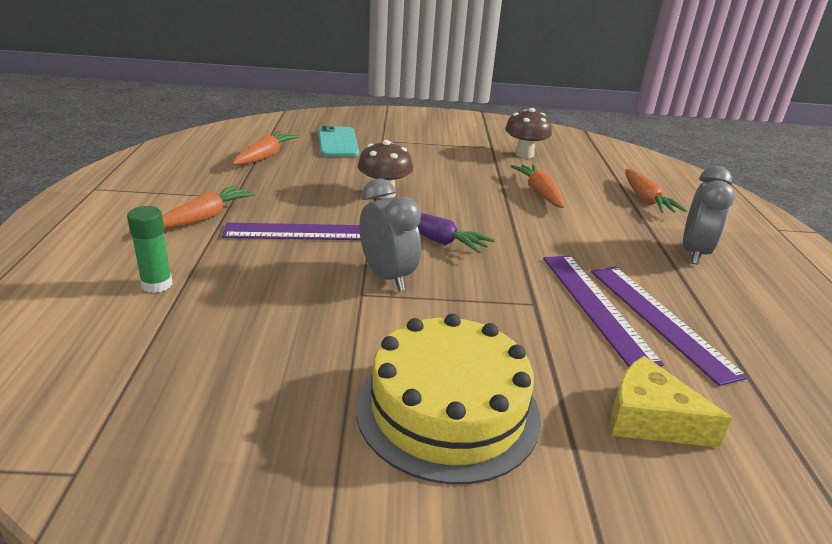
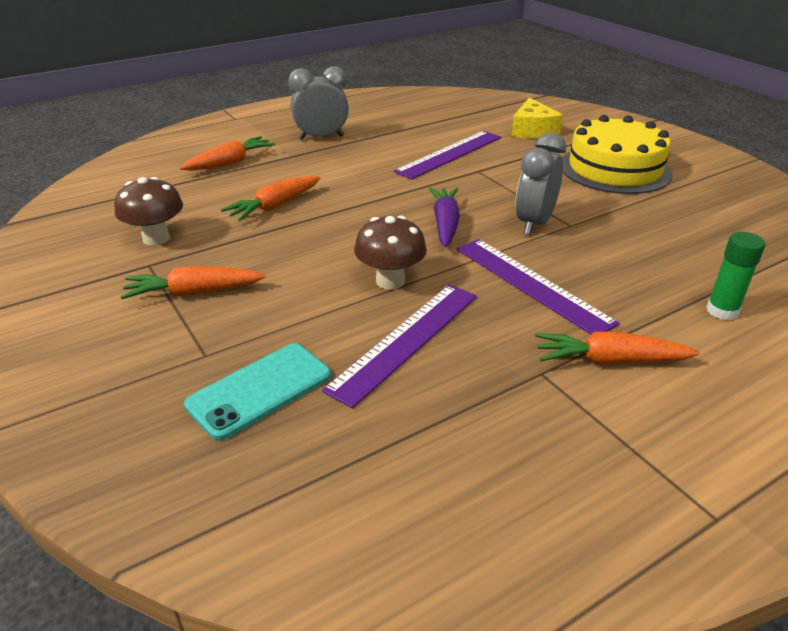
camera: 120 degrees left, 5 degrees up
(265, 156) = (397, 427): orange carrot -> orange carrot (194, 292)
(660, 319) = (435, 137): purple ruler -> purple ruler (406, 340)

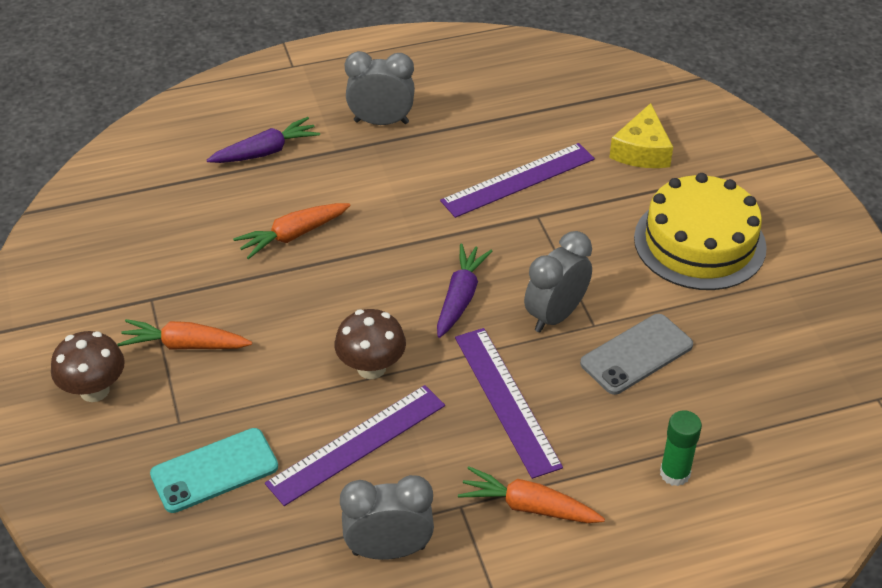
camera: 15 degrees right, 10 degrees up
(156, 238) = (164, 262): brown mushroom -> brown mushroom (94, 390)
(230, 163) = (265, 152): orange carrot -> purple carrot
(490, 427) = (389, 550): none -> grey clock
(620, 237) = (636, 354): none -> grey phone

